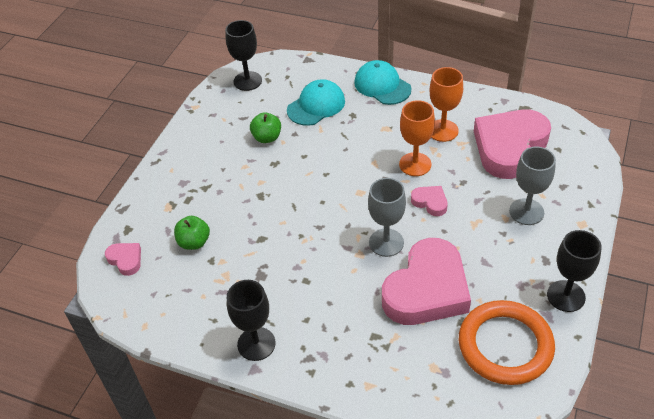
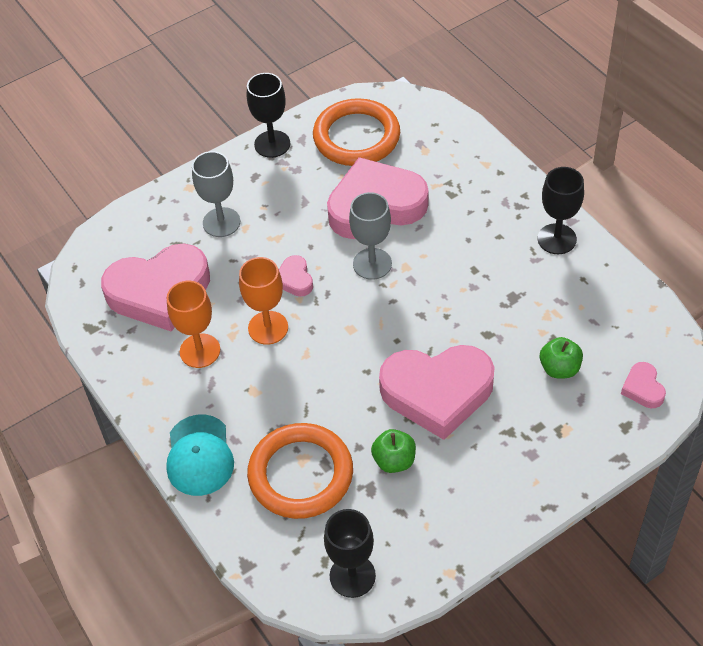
camera: 145 degrees left, 5 degrees up
(269, 185) = (437, 392): none -> pink heart
(316, 105) = (300, 474): turquoise cap -> orange ring

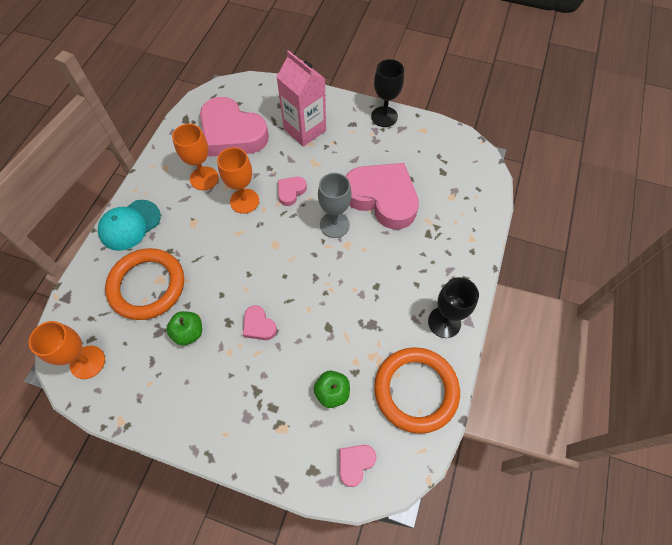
camera: 50 degrees right, 10 degrees up
(221, 222) = (305, 130): grey goblet -> pink carton
(352, 576) = (87, 362): black goblet -> orange goblet
(356, 137) = (428, 154): orange ring -> orange ring (416, 390)
(437, 392) = (259, 325): pink heart -> pink heart, size x0.43

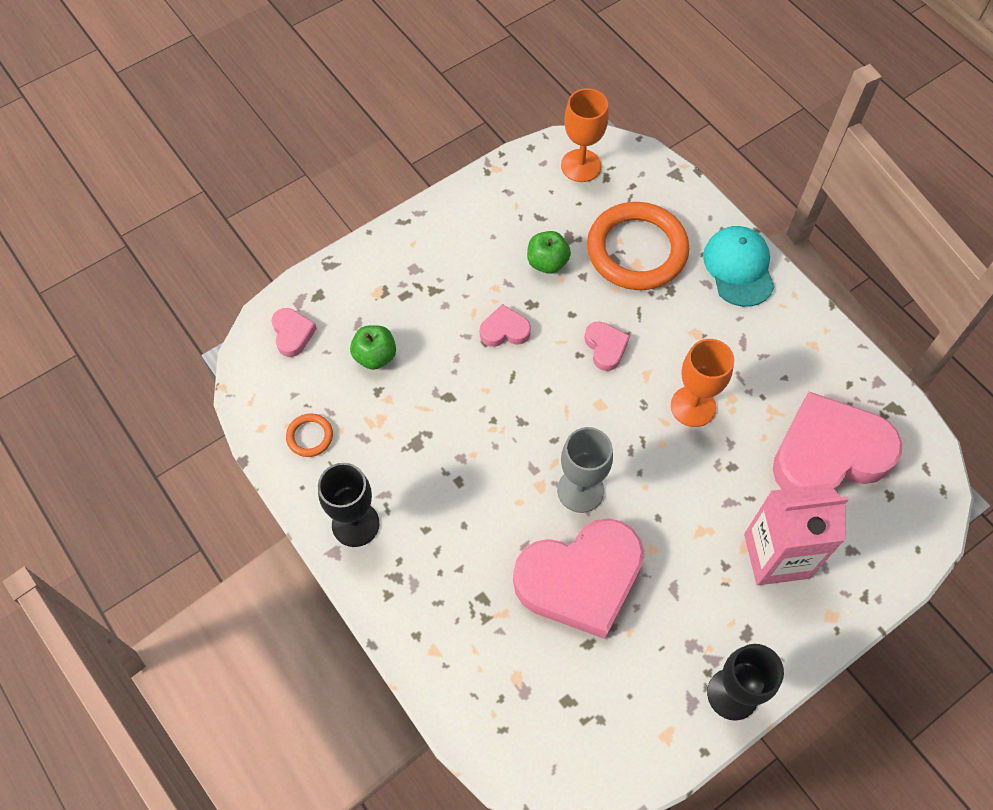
camera: 125 degrees right, 0 degrees up
(204, 178) = (764, 379): orange goblet -> none
(291, 192) = (671, 470): pink heart -> pink heart (605, 347)
(416, 390) = (310, 436): orange ring -> orange ring, size x0.42

